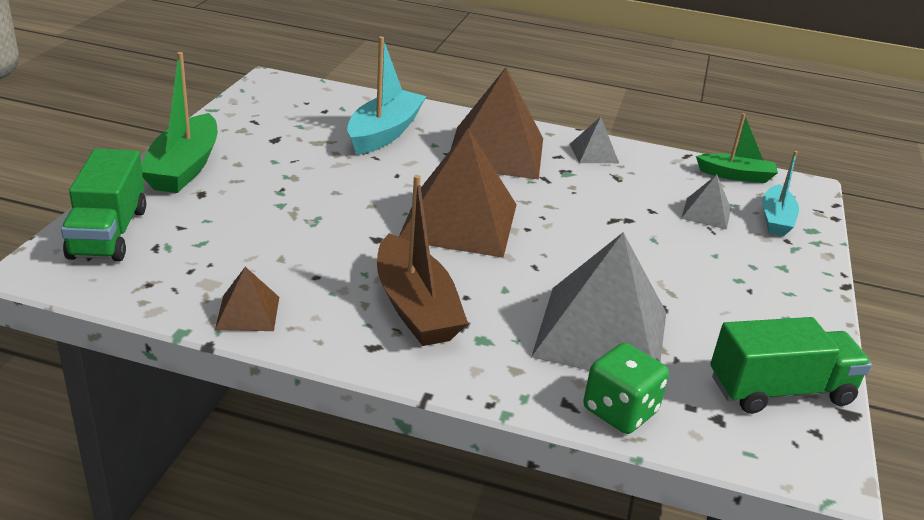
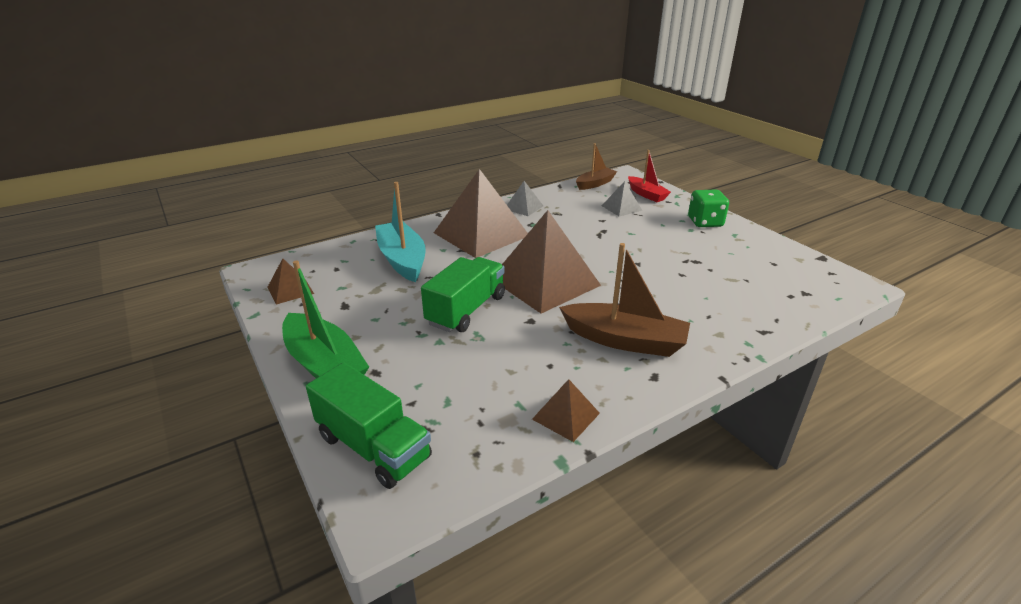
camera: 45 degrees left, 0 degrees up
(264, 107) = (290, 290): none -> brown pyramid
(601, 333) = (706, 290): grey pyramid -> none
(620, 411) = (781, 318): green dice -> green dice (705, 222)
(735, 175) = (595, 184): green boat -> brown boat
(776, 219) = (646, 194): turquoise boat -> red boat
(780, 390) = (793, 265): green truck -> green truck (466, 310)

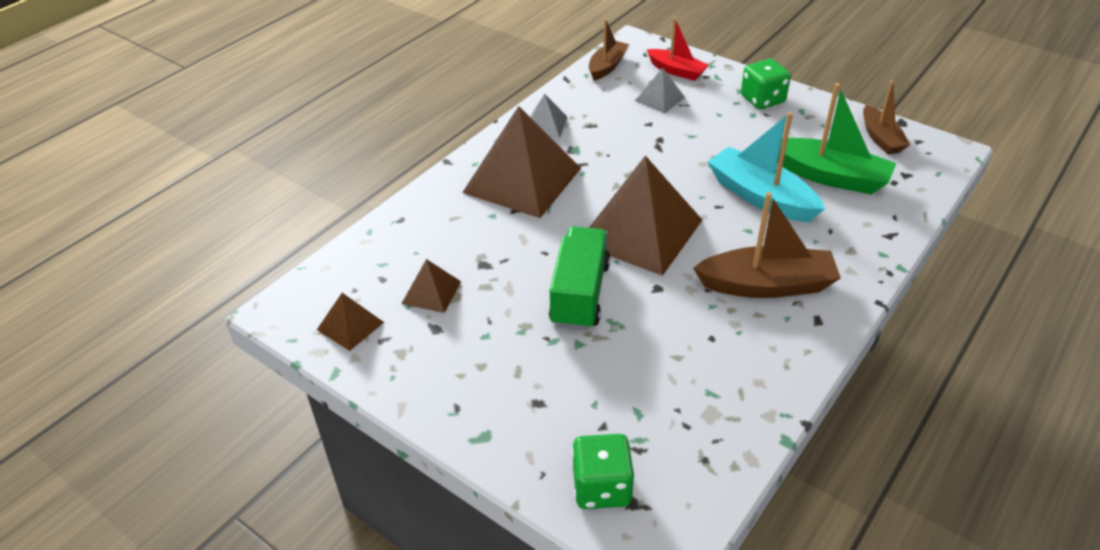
camera: 20 degrees left, 10 degrees up
(324, 365) = (475, 411): green boat -> green boat (829, 176)
(373, 447) = (602, 487): green truck -> green dice
(402, 260) = (454, 244): turquoise boat -> turquoise boat (761, 197)
(566, 416) = (762, 391): brown pyramid -> brown pyramid (431, 292)
(796, 264) = (880, 138): none -> brown boat

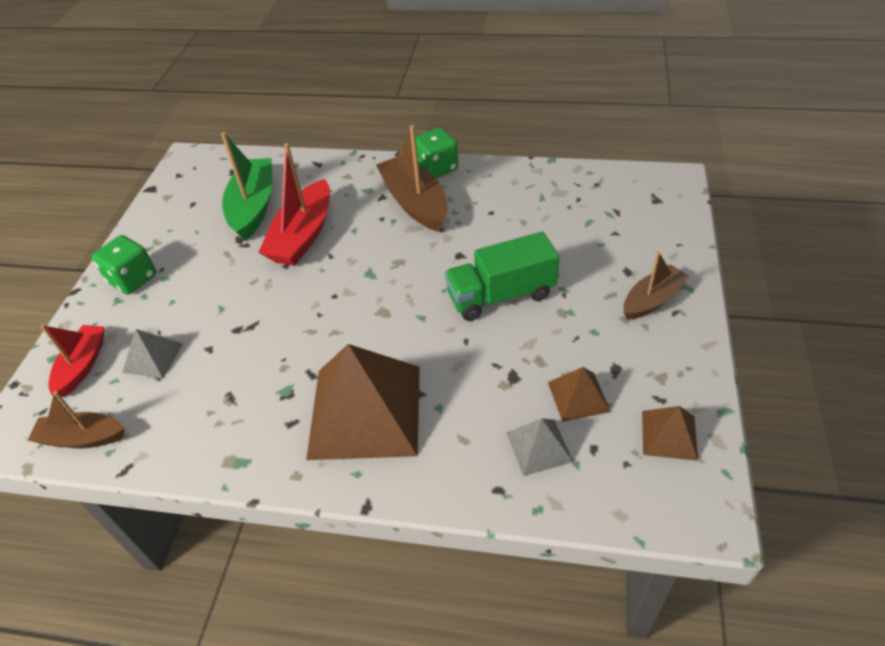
camera: 115 degrees left, 5 degrees up
(545, 125) = (246, 441): grey pyramid -> grey pyramid (539, 446)
(602, 487) = (660, 216): green dice -> green dice (436, 168)
(640, 231) = (395, 290): brown pyramid -> none
(761, 197) = (303, 235): turquoise boat -> red boat
(880, 138) = (181, 194): brown boat -> brown boat (652, 300)

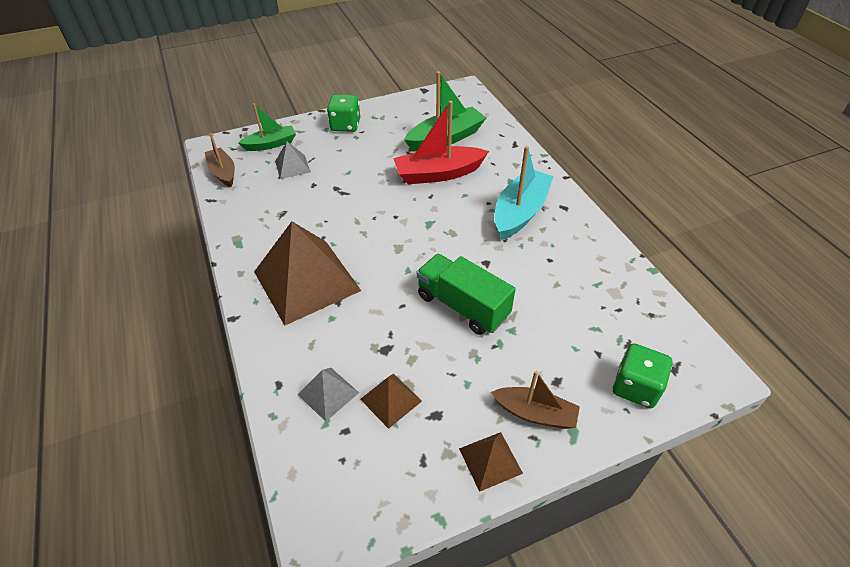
camera: 55 degrees right, 0 degrees up
(82, 365) = (271, 144): red boat -> green boat
(415, 203) = (520, 212): brown boat -> turquoise boat
(436, 168) = (570, 205): green dice -> green dice (635, 387)
(669, 435) = (388, 481): brown pyramid -> brown pyramid (490, 460)

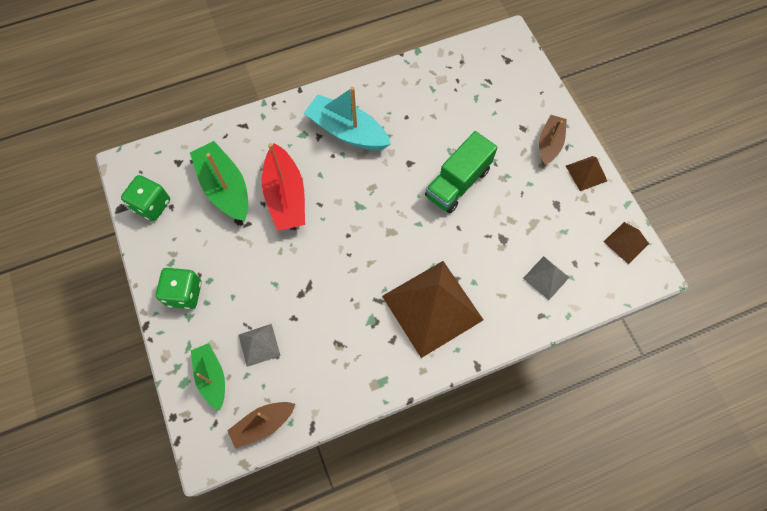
camera: 90 degrees left, 20 degrees up
(390, 400) = (547, 234): brown pyramid -> brown pyramid (626, 242)
(635, 387) = (524, 84): green dice -> green dice (152, 205)

